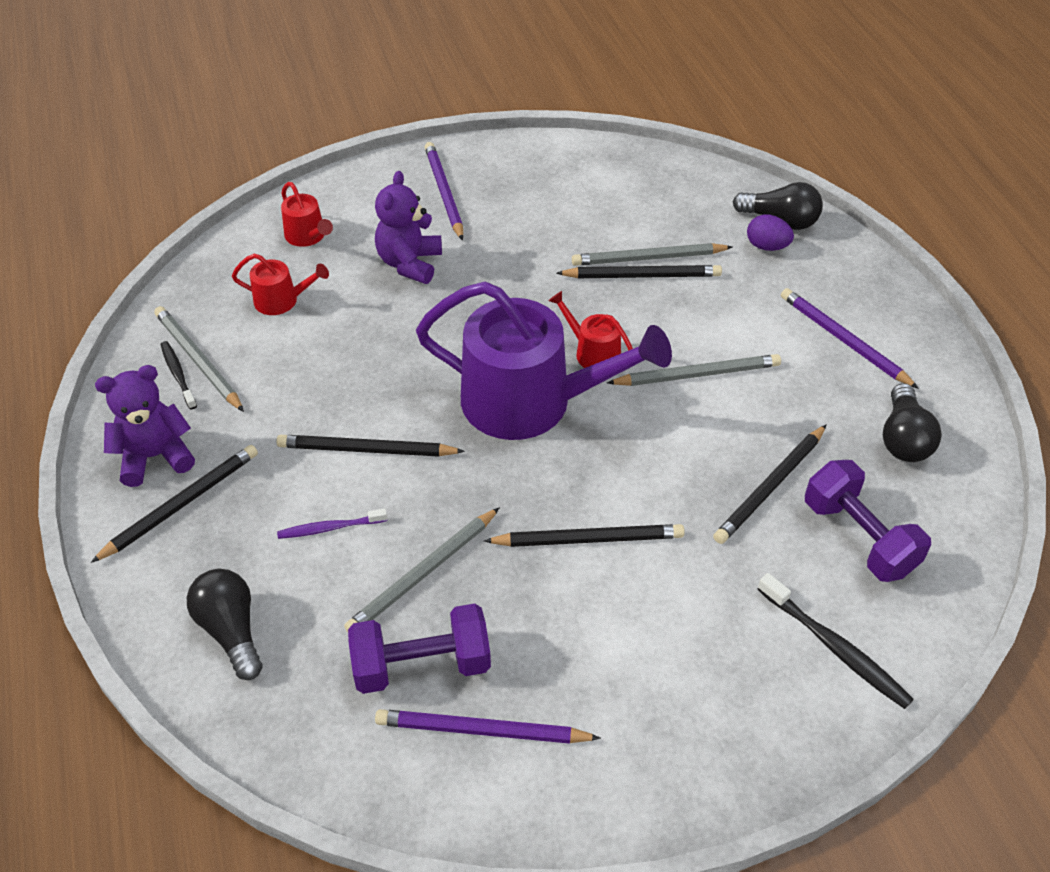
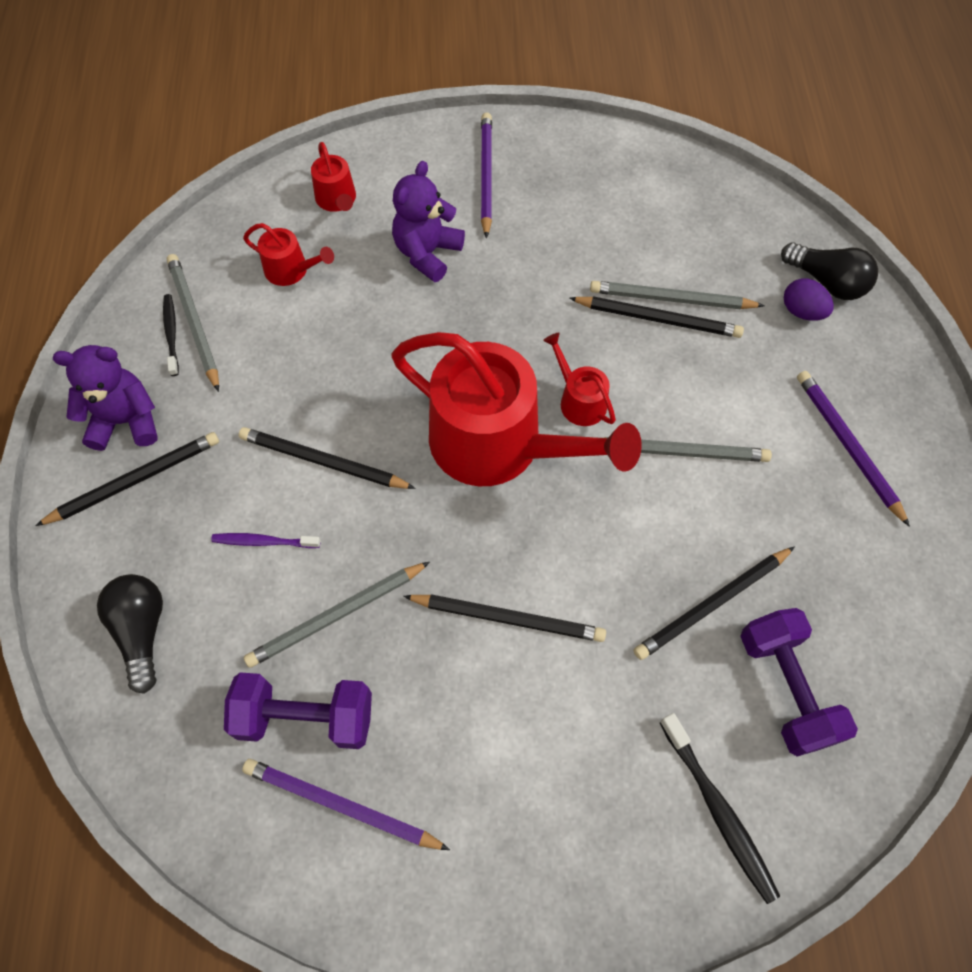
camera: 15 degrees right, 15 degrees up
(530, 402) = (498, 444): purple watering can -> red watering can
(903, 438) = (873, 581): black light bulb -> none

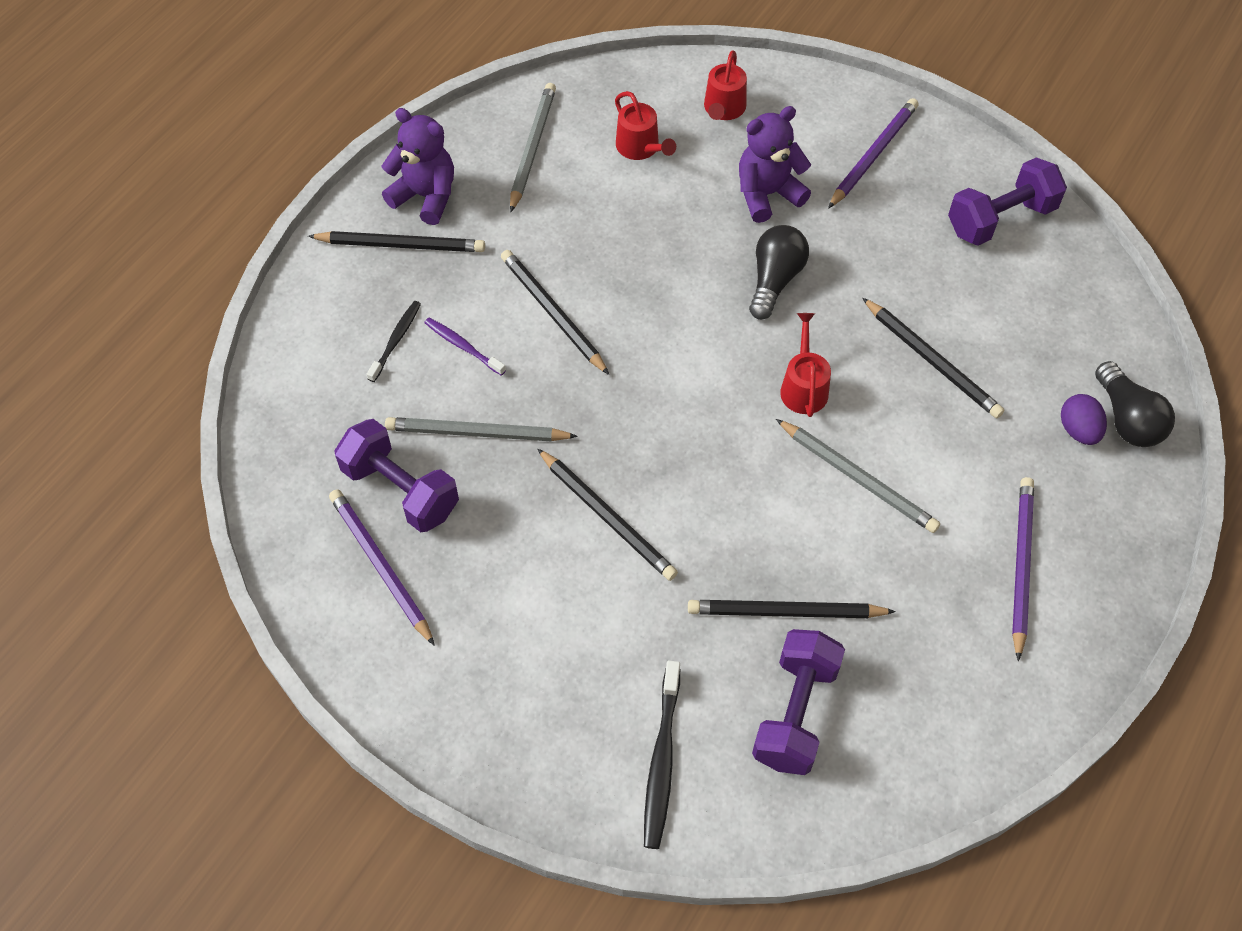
camera: 35 degrees right, 5 degrees down
(142, 631) = (329, 357): black light bulb -> black light bulb (774, 280)
(171, 334) = (507, 148): black toothbrush -> black toothbrush (396, 340)
(498, 444) = (705, 381): red watering can -> none
(620, 176) = (1000, 219): none -> purple dumbbell
(671, 299) = (959, 351): grey pencil -> none

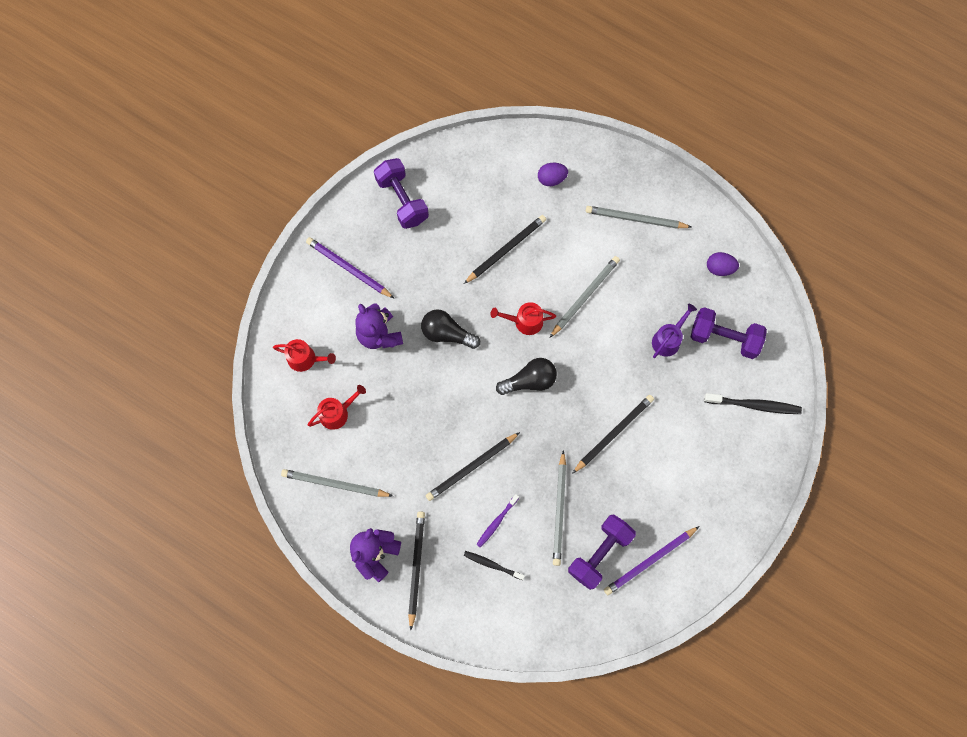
camera: 90 degrees left, 15 degrees up
(785, 612) = (668, 339): black pencil -> purple watering can
(939, 712) = (719, 268): none -> purple egg
(1020, 565) = (635, 219): purple pencil -> grey pencil
(1127, 419) = (543, 153): black light bulb -> black light bulb (529, 381)

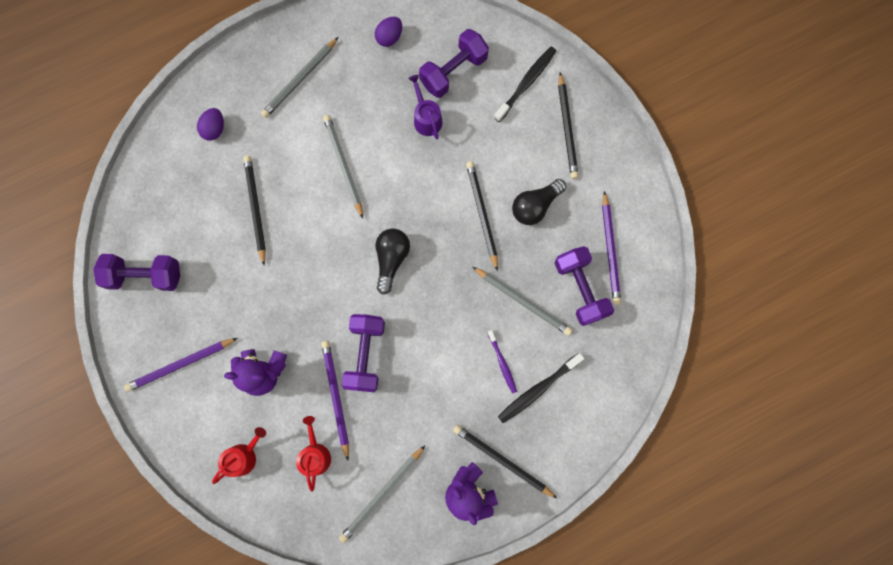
camera: 60 degrees left, 5 degrees up
(391, 402) = (336, 397): none -> purple pencil
(439, 406) = (365, 354): none -> purple dumbbell
(447, 334) = (302, 308): black light bulb -> black light bulb (535, 206)
(471, 467) = (440, 357): black pencil -> black pencil (567, 128)
(492, 565) = (538, 389): black toothbrush -> black toothbrush, size x1.56
(525, 321) = (334, 231): red watering can -> none

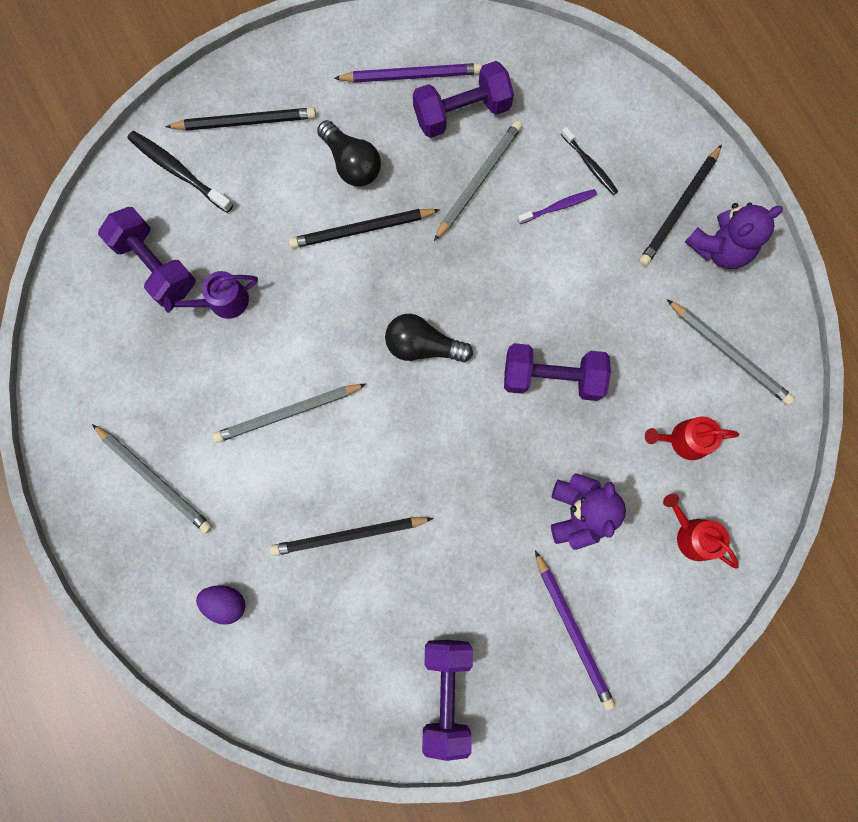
camera: 90 degrees left, 0 degrees up
(336, 397) = (609, 415): purple pencil -> none
(389, 37) = (98, 353): purple egg -> none
(538, 389) = (589, 164): black toothbrush -> black toothbrush, size x0.64

